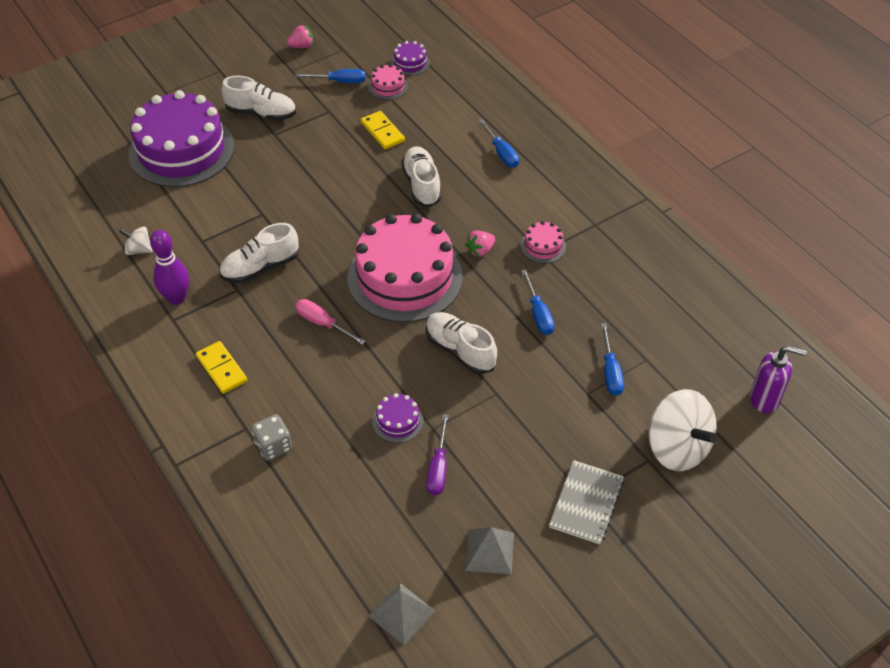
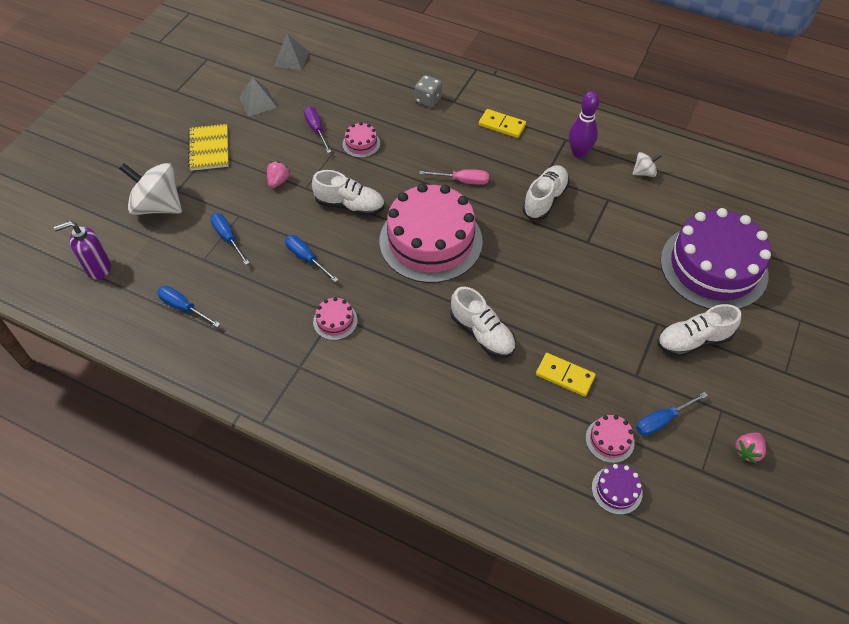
camera: 150 degrees right, 5 degrees up
(398, 421) = (361, 144): purple cake -> pink cake
(480, 251) = (386, 291): pink strawberry -> pink strawberry (278, 181)
(501, 153) = (434, 408): blue screwdriver -> blue screwdriver (183, 307)
(586, 503) = (209, 148): grey notebook -> yellow notebook

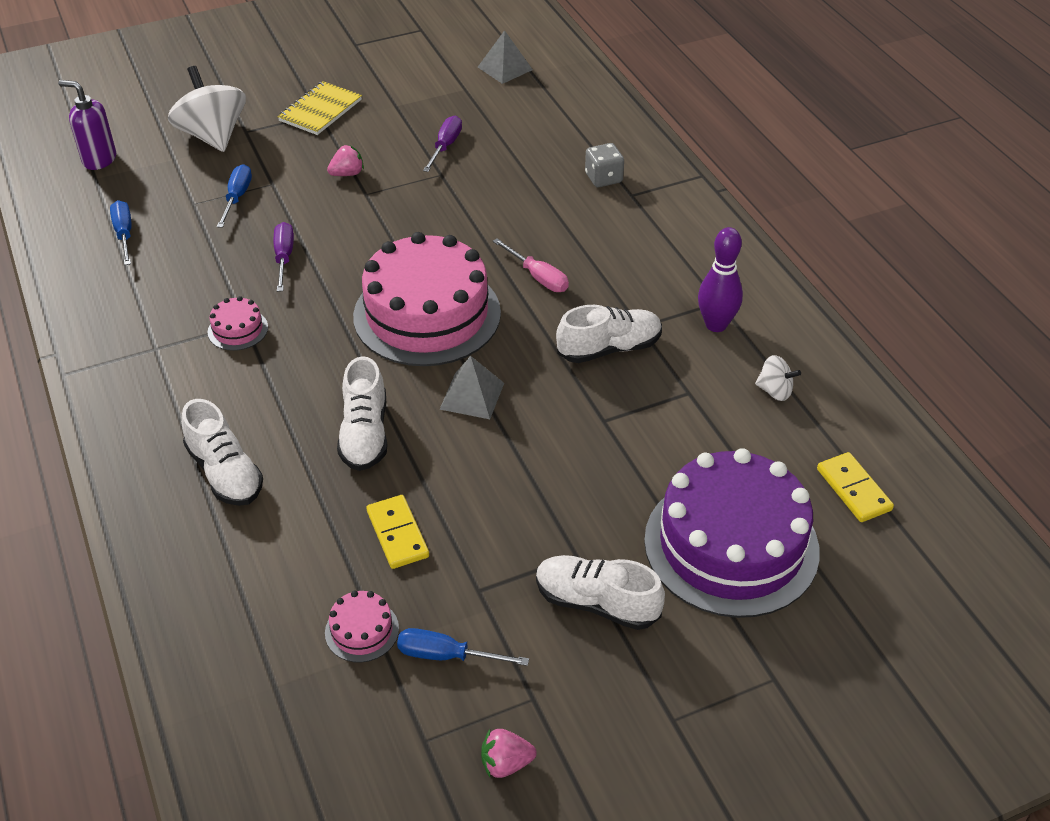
camera: 40 degrees right, 10 degrees down
(258, 102) = (419, 92): grey pyramid -> grey pyramid (472, 396)
(306, 258) = (284, 257): blue screwdriver -> purple screwdriver
(350, 205) = (388, 234): white shoe -> white shoe (225, 473)
(361, 144) = (474, 183): pink cake -> none
(502, 125) = (657, 247): yellow domino -> yellow domino (854, 489)
(616, 490) = (304, 683): purple cake -> none

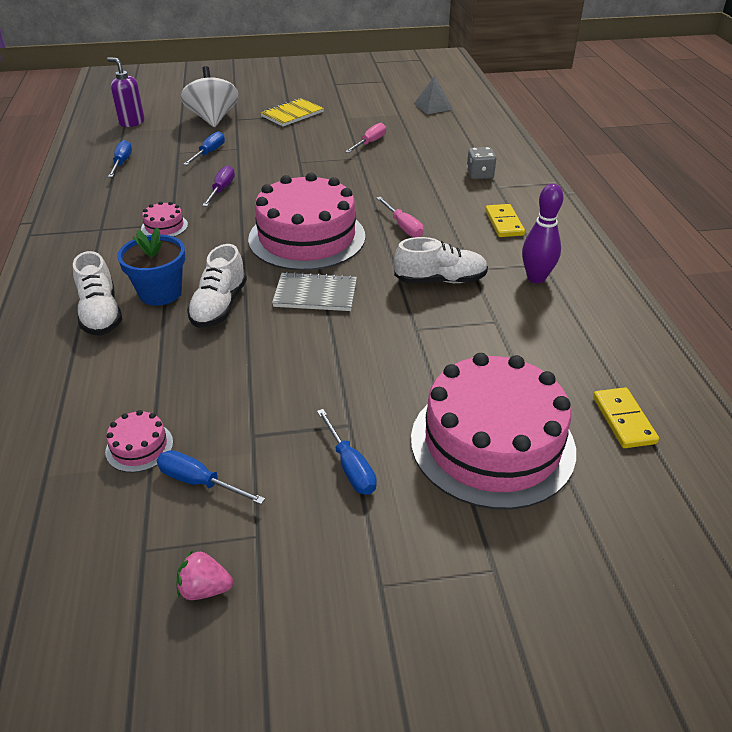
camera: 15 degrees right, 5 degrees down
(283, 429) = (160, 293): none -> blue flower pot
(347, 174) = (292, 149): pink strawberry -> none
(398, 534) = (207, 380): yellow domino -> yellow domino (504, 223)
(445, 146) = (370, 143): purple screwdriver -> pink screwdriver
(472, 396) = (315, 294): grey pyramid -> grey notebook
(596, 603) = (350, 466): white shoe -> blue screwdriver
(731, 545) = (492, 443): purple cake -> pink cake
(775, 391) = (572, 332): white spinning top -> none

